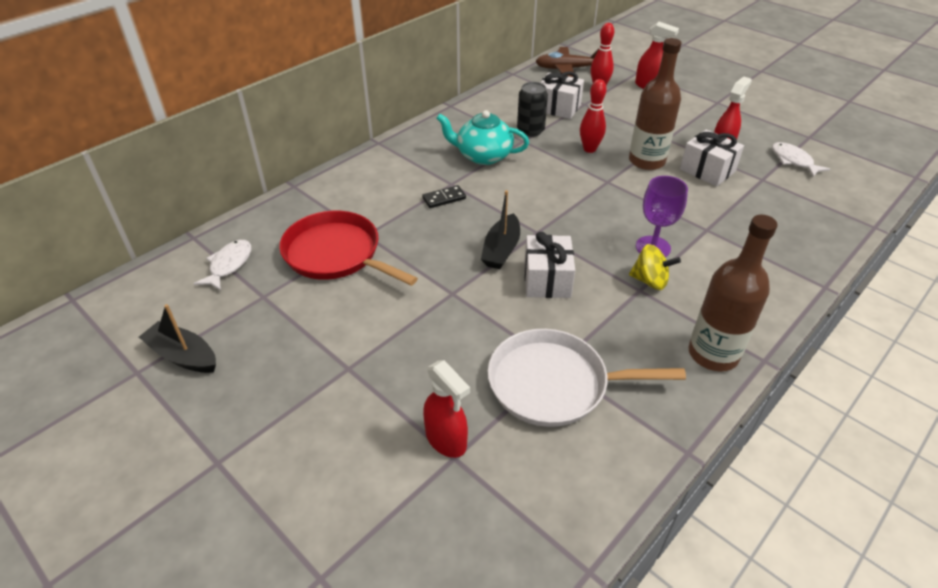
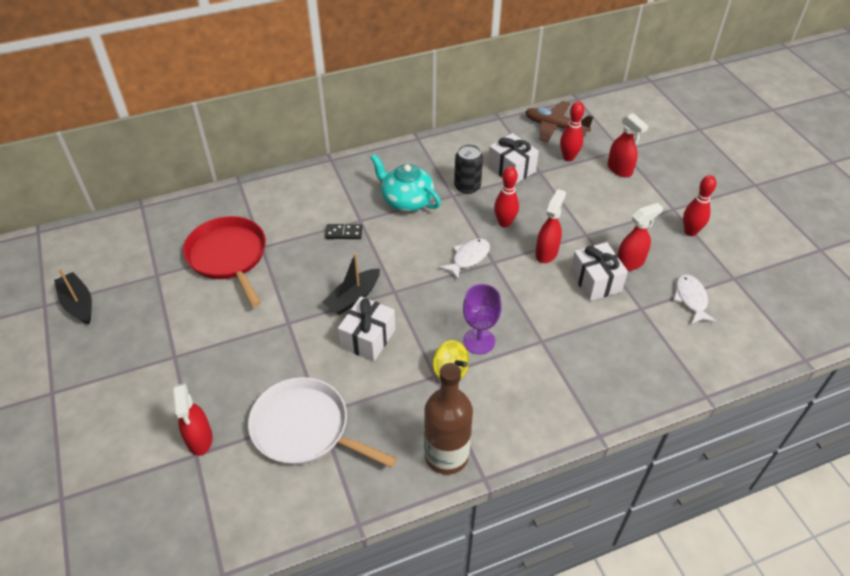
camera: 25 degrees right, 5 degrees up
(229, 265) = (150, 239): white fish -> white fish (468, 258)
(646, 161) = (546, 253): brown bottle -> red spray bottle
(746, 114) = (690, 232): none -> red bowling pin

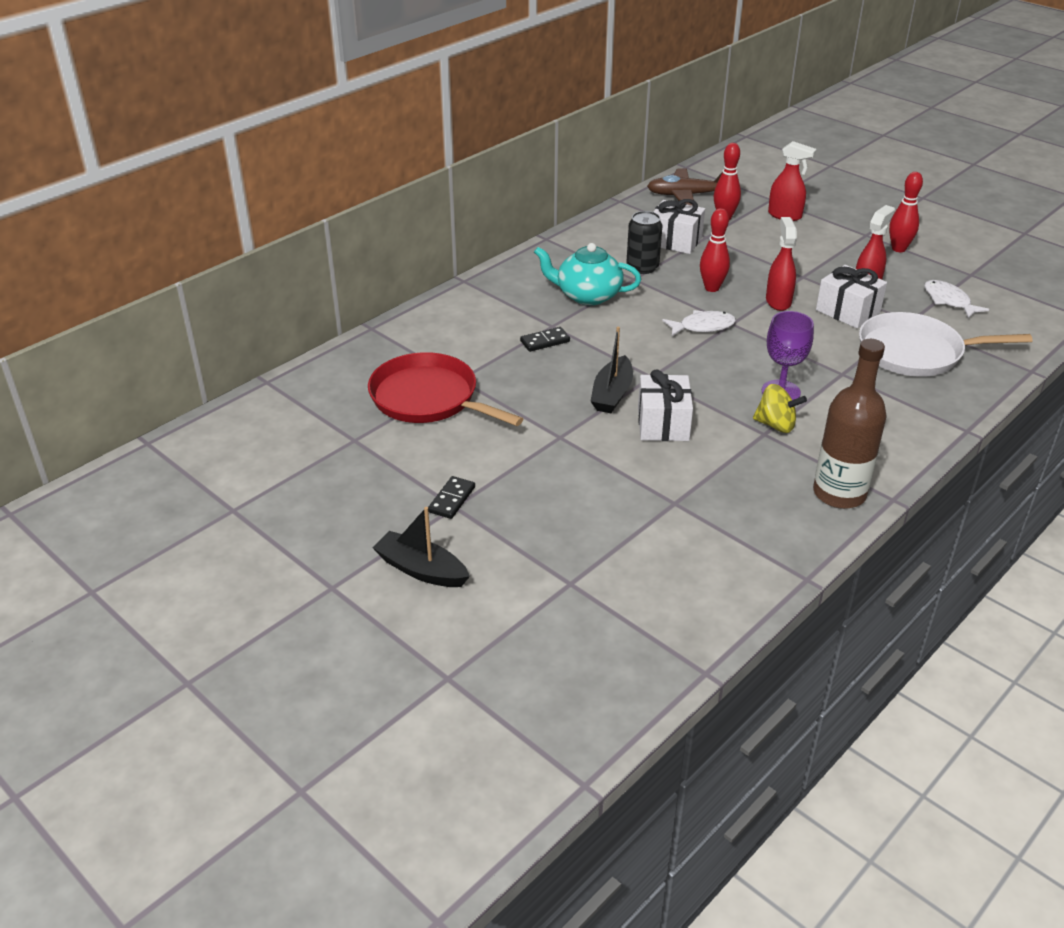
camera: 25 degrees left, 10 degrees down
(78, 304) = (279, 495): black boat -> black boat (421, 570)
(177, 350) = (452, 499): none -> black domino
(199, 439) = (562, 568): red spray bottle -> none
(305, 428) = (671, 520): white pan -> white pan (916, 352)
(468, 258) = (703, 327): white fish -> white fish turned 60 degrees clockwise

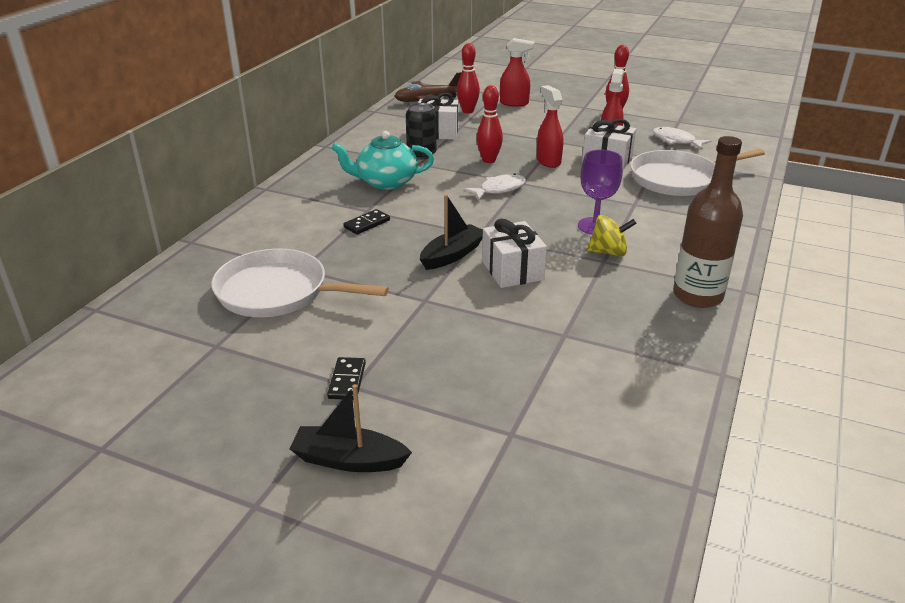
camera: 20 degrees left, 5 degrees down
(429, 398) = (278, 292): red pan -> white pan
(612, 394) = (452, 255): black boat -> black boat turned 135 degrees counterclockwise

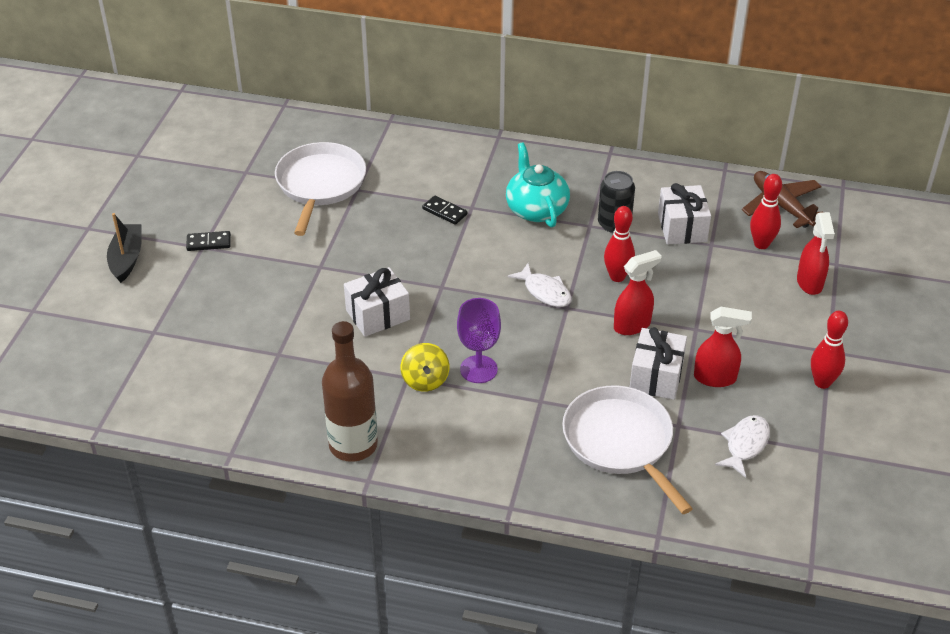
camera: 80 degrees right, 10 degrees up
(452, 255) = (398, 273): black boat -> none

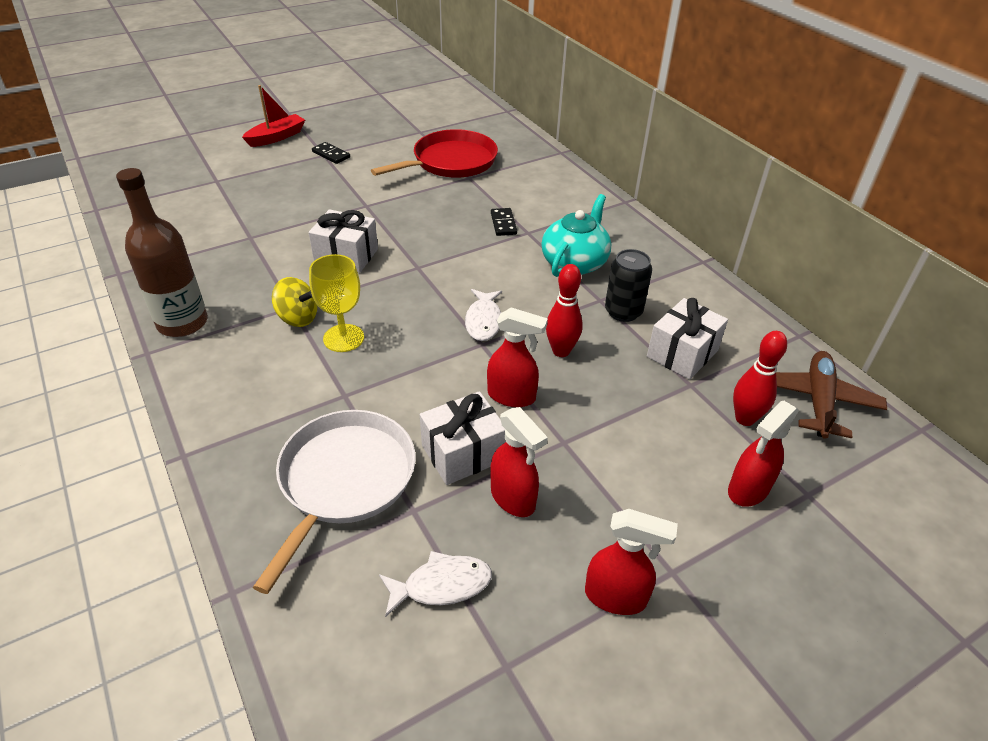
camera: 45 degrees right, 0 degrees up
(127, 259) = (276, 137): black boat -> red boat
(320, 185) = (451, 162): white pan -> red pan
(425, 380) = (298, 318): yellow spinning top -> yellow spinning top turned 105 degrees counterclockwise
(478, 369) = (343, 338): purple goblet -> yellow goblet
(822, 382) = (616, 597): red bowling pin -> red spray bottle

